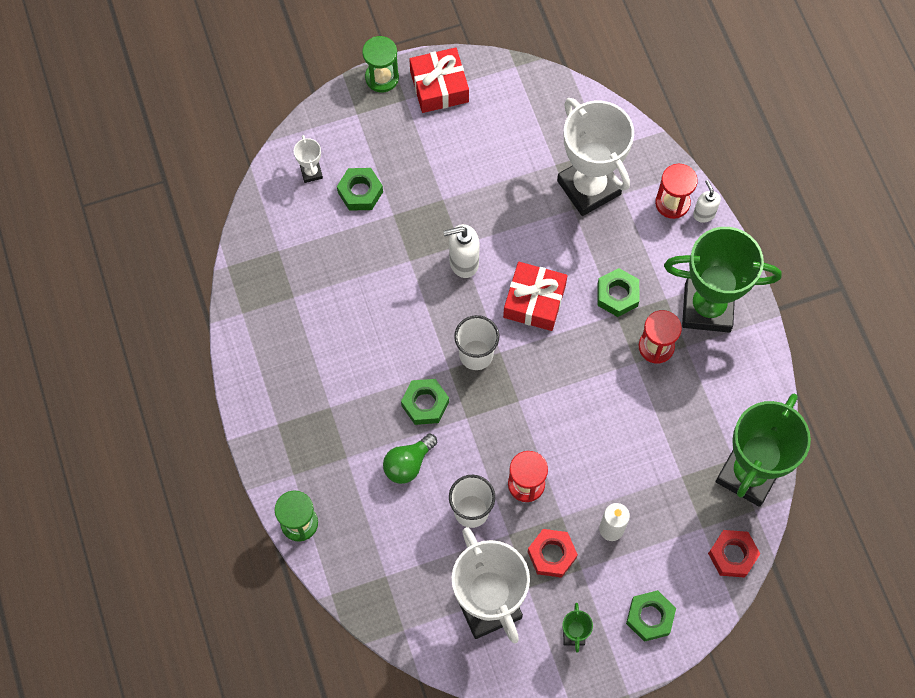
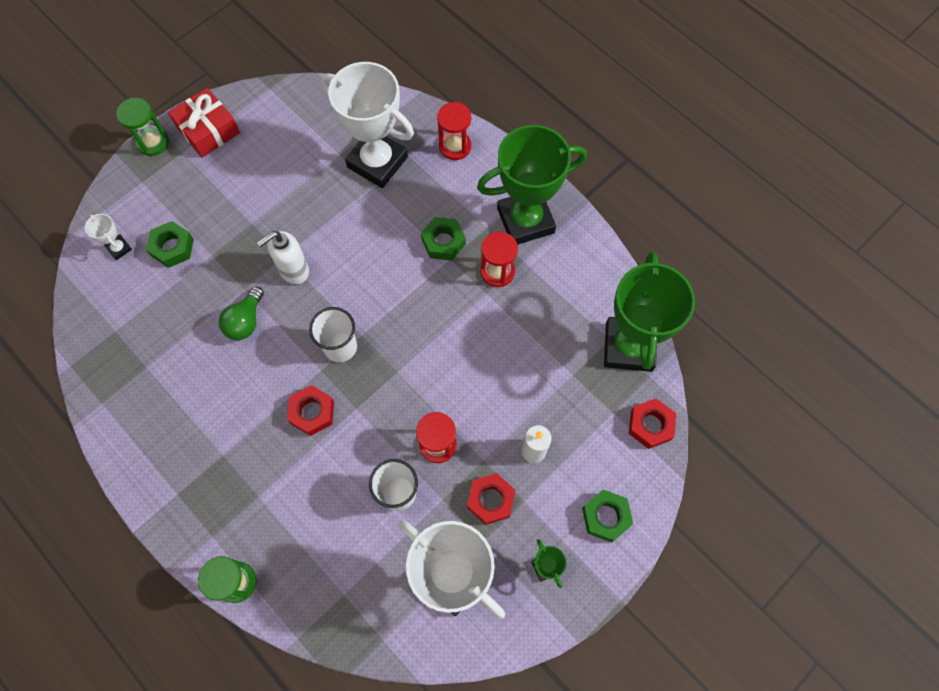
camera: 25 degrees left, 0 degrees up
(408, 464) = (319, 475): green light bulb -> green light bulb (245, 321)
(425, 404) = (312, 412): green nut -> red nut
(534, 301) = (372, 277): red gift -> none
(704, 214) = (485, 145): white soap dispenser -> none

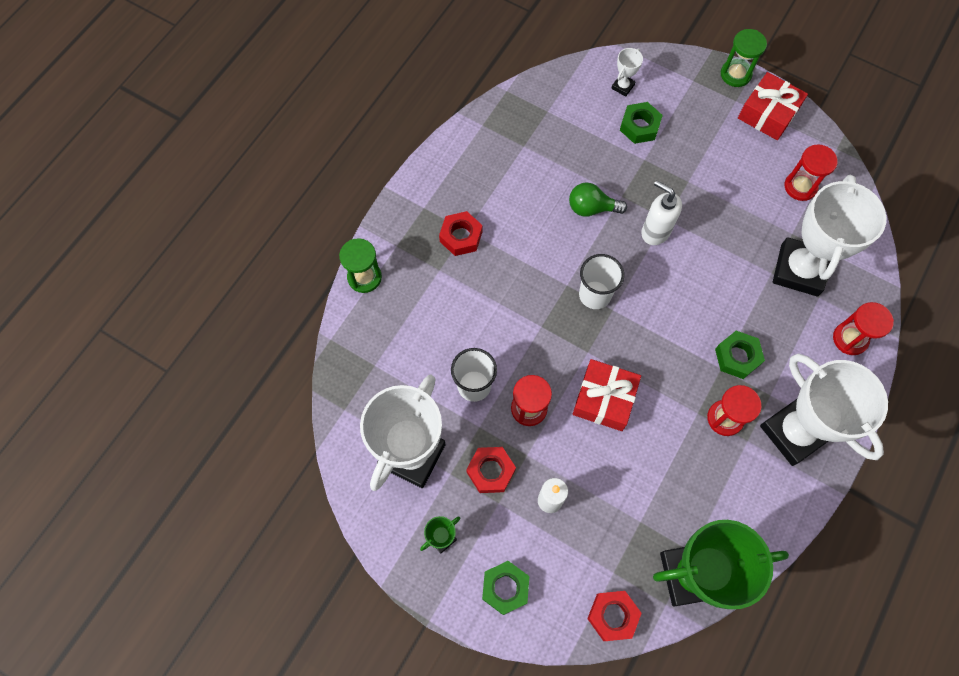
camera: 75 degrees right, 0 degrees up
(295, 131) = (800, 186): none -> red hourglass
(312, 412) = (525, 290): red nut -> red nut (461, 237)
(449, 371) = (604, 399): none -> red gift
(525, 220) = (794, 432): green trophy -> white trophy

